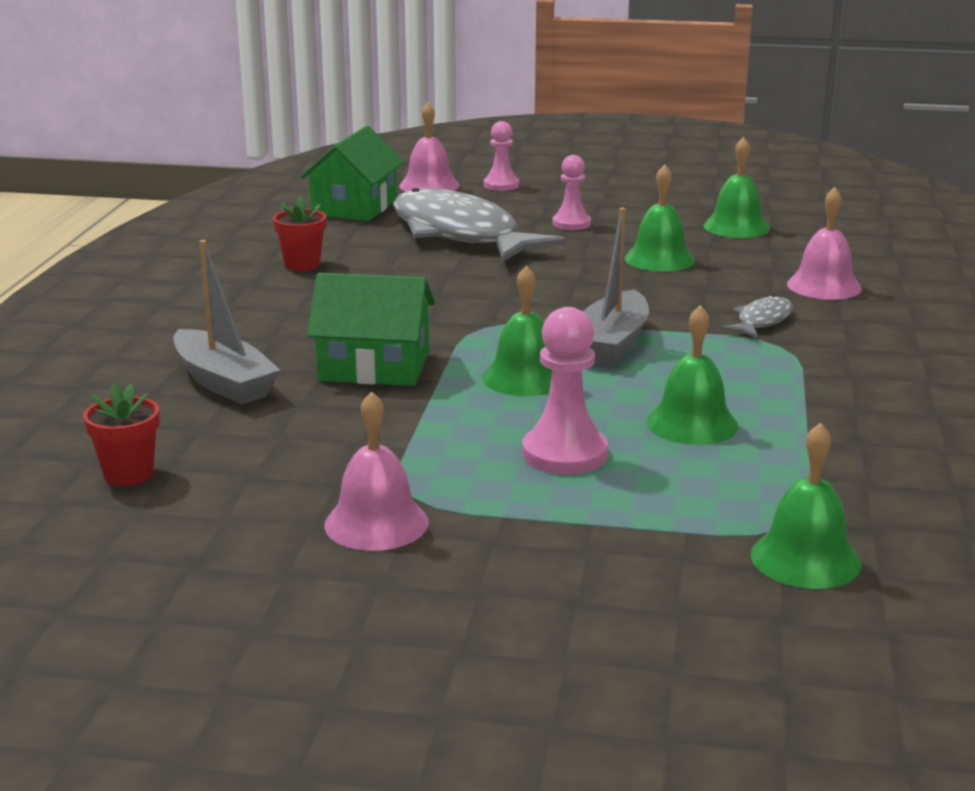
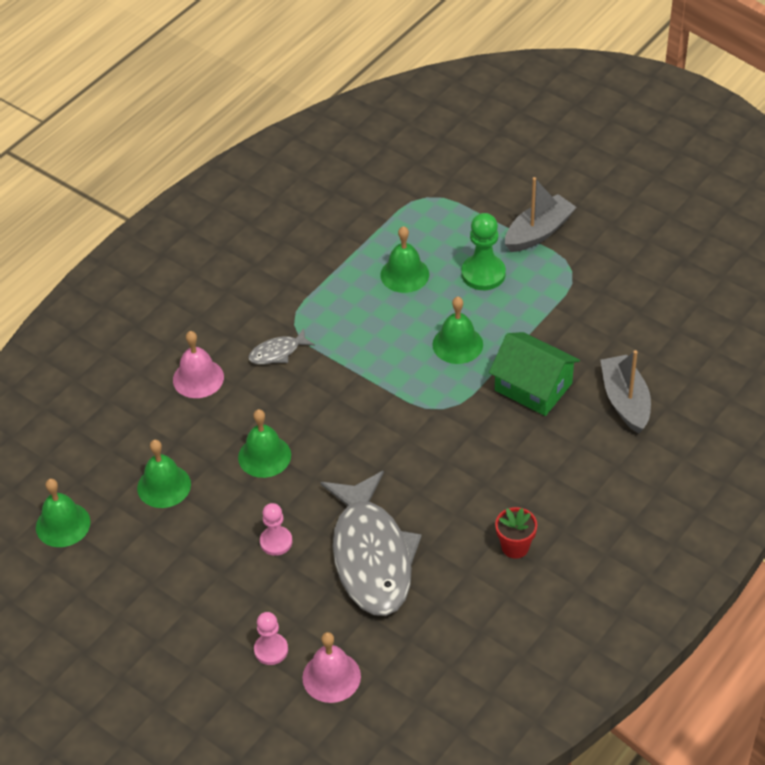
camera: 150 degrees left, 25 degrees up
(128, 474) = (698, 332): red flower pot -> none
(354, 207) = (422, 650): green house -> none
(376, 523) = (596, 257): pink bell -> none
(564, 454) = (483, 274): pink pawn -> green pawn
(612, 344) = (384, 361): grey boat -> grey boat (538, 232)
(805, 559) = (436, 178): green bell -> green bell (63, 524)

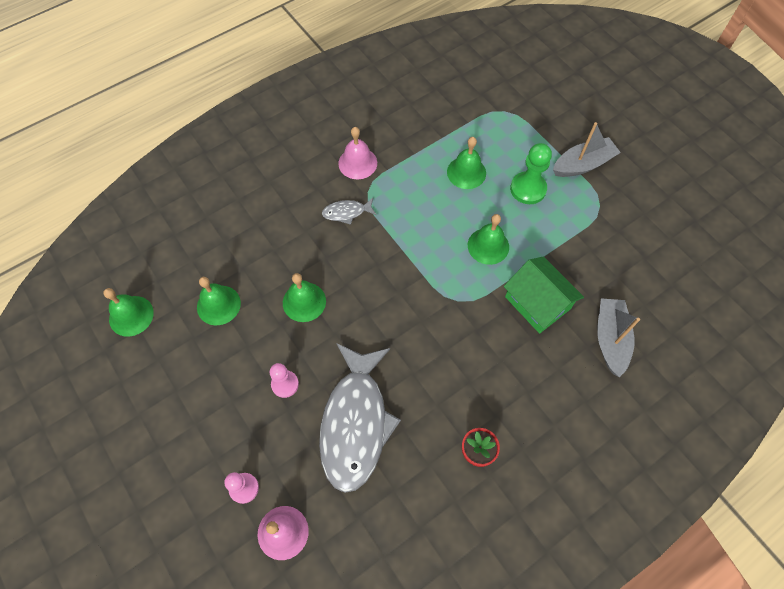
camera: 15 degrees right, 15 degrees up
(198, 378) = (279, 217): pink bell -> pink bell (357, 163)

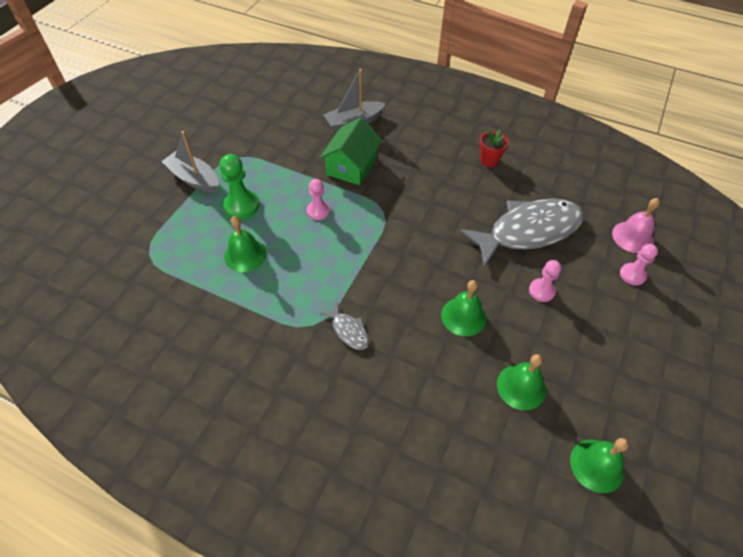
camera: 120 degrees left, 10 degrees down
(357, 163) = (281, 351): pink bell -> none
(488, 246) = (318, 211): green bell -> pink pawn

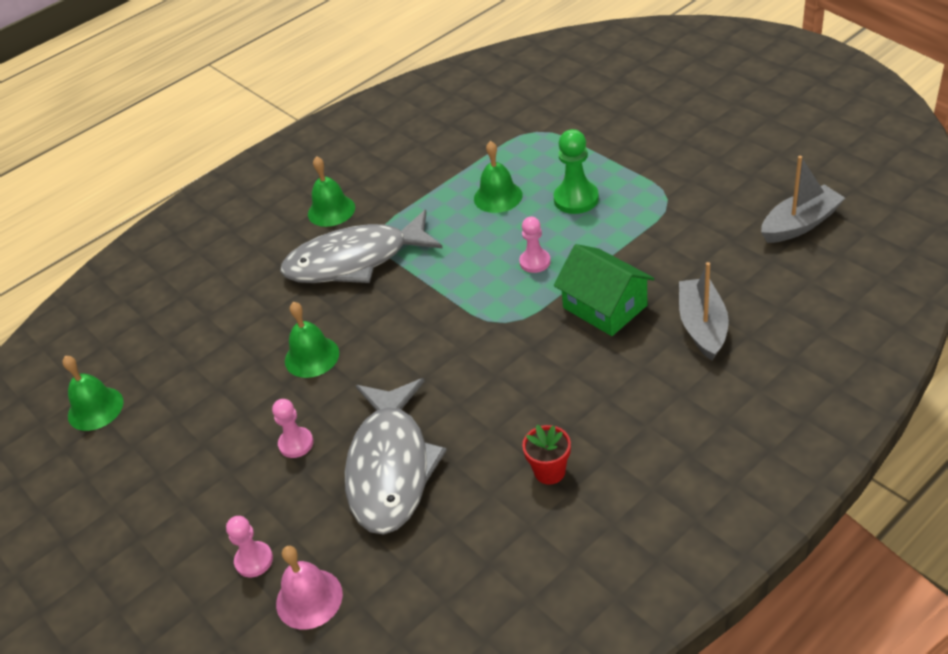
camera: 120 degrees right, 10 degrees down
(194, 179) = (640, 164): grey boat -> grey boat (800, 224)
(348, 330) = (355, 260): grey fish -> grey fish, size x2.36
(521, 387) = (204, 378): green bell -> green bell (331, 210)

